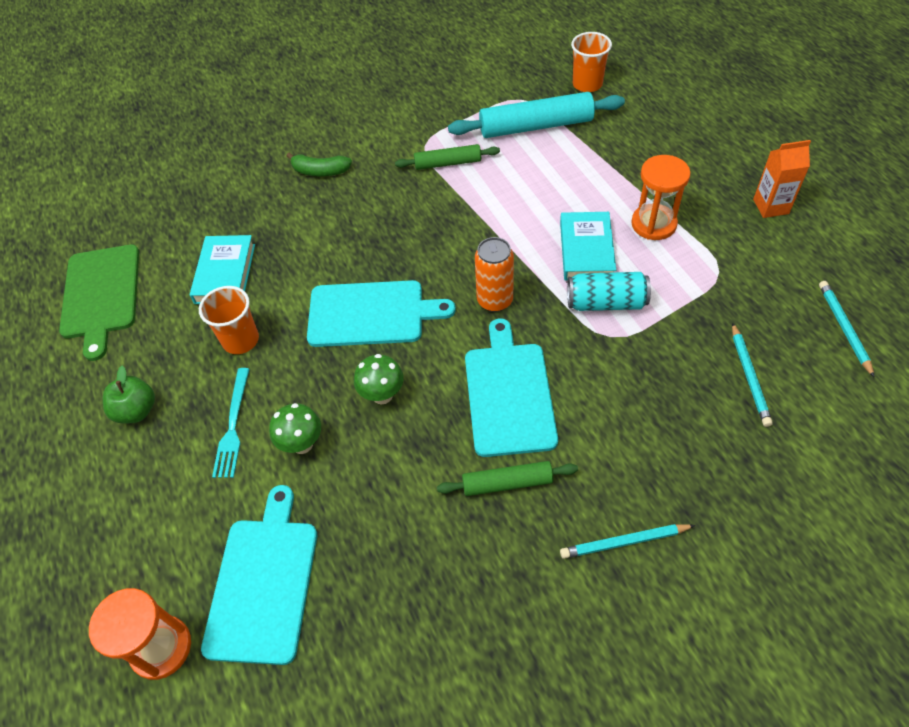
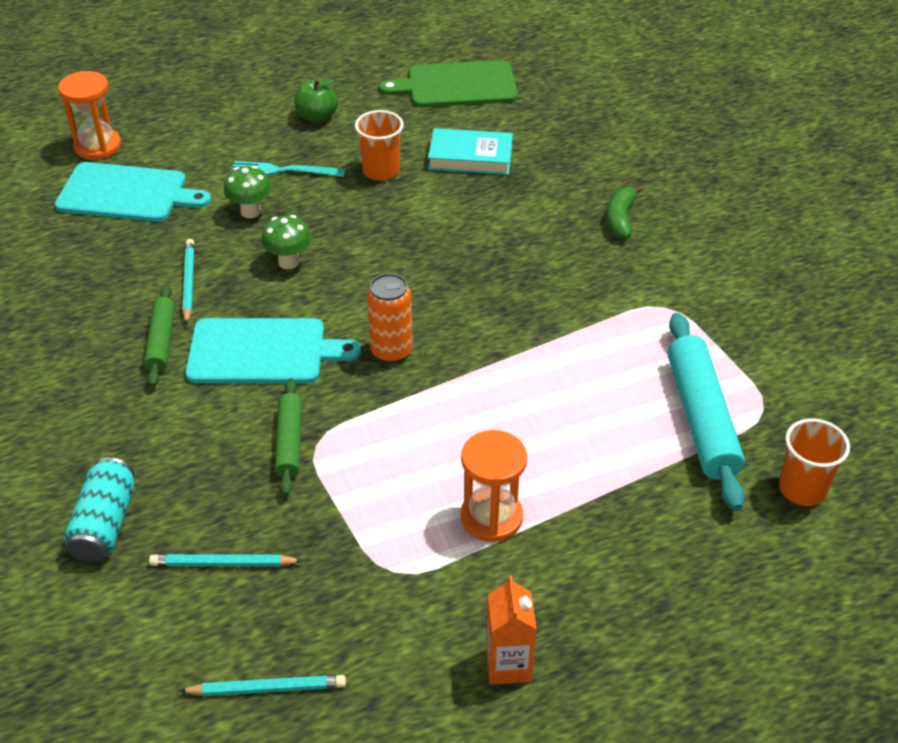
camera: 90 degrees right, 10 degrees down
(371, 314) = (394, 256): turquoise cutting board -> none
(448, 163) = (628, 326): green rolling pin -> green rolling pin (289, 442)
(586, 250) = (455, 441): turquoise book -> none
(606, 302) = (366, 447): turquoise can -> turquoise can (105, 524)
(624, 542) = (68, 417): turquoise pencil -> turquoise pencil (189, 282)

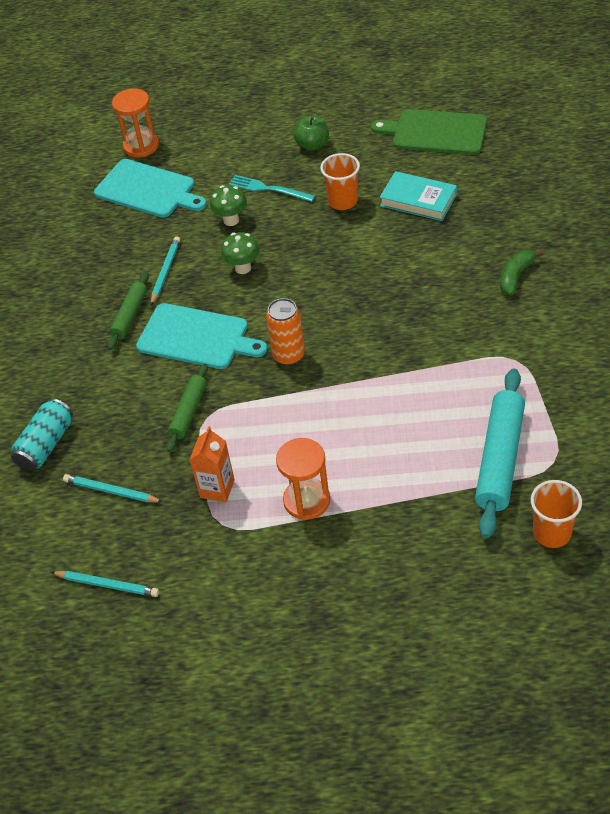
camera: 25 degrees right, 5 degrees up
(508, 665) = (272, 610): orange carton -> orange carton (217, 489)

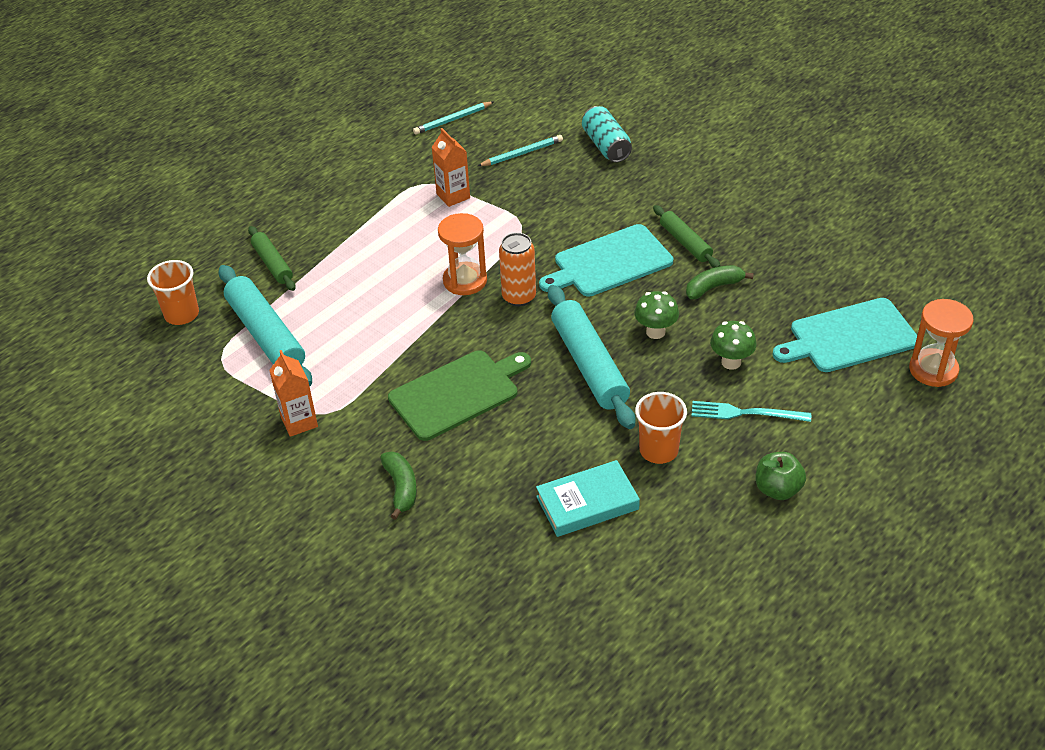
camera: 130 degrees right, 5 degrees down
(165, 272) = (713, 287): turquoise pencil -> green banana
(188, 412) = (539, 219): green rolling pin -> green rolling pin (273, 264)
(268, 189) = (745, 413): turquoise fork -> turquoise fork turned 150 degrees counterclockwise
(307, 500) = (382, 227): orange hourglass -> orange hourglass (465, 281)
(310, 275) = (589, 365): none -> turquoise rolling pin
(435, 132) = (674, 601): green cutting board -> green cutting board (457, 393)
(540, 365) = (299, 422): none -> orange carton

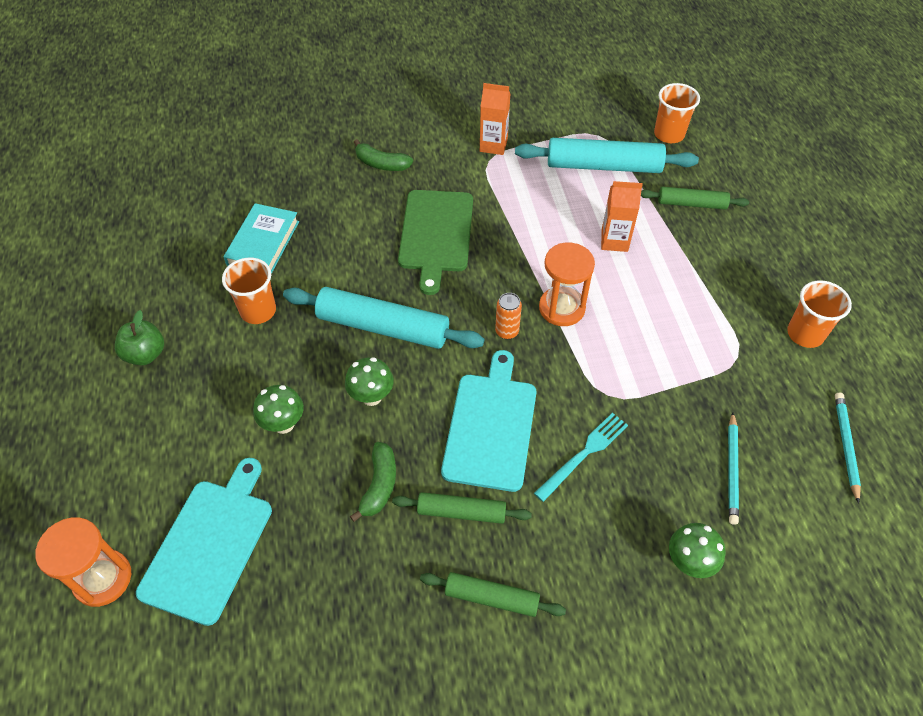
camera: 125 degrees right, 10 degrees up
(369, 163) = (805, 334): none -> orange cup
(453, 196) = (697, 368): orange carton -> orange carton (614, 241)
(519, 297) = (507, 331): orange can -> orange can, size x0.66
(606, 146) = (689, 562): turquoise can -> green mushroom
(720, 204) = (491, 597): none -> green rolling pin
(745, 413) = (226, 391): turquoise fork -> turquoise fork (584, 454)

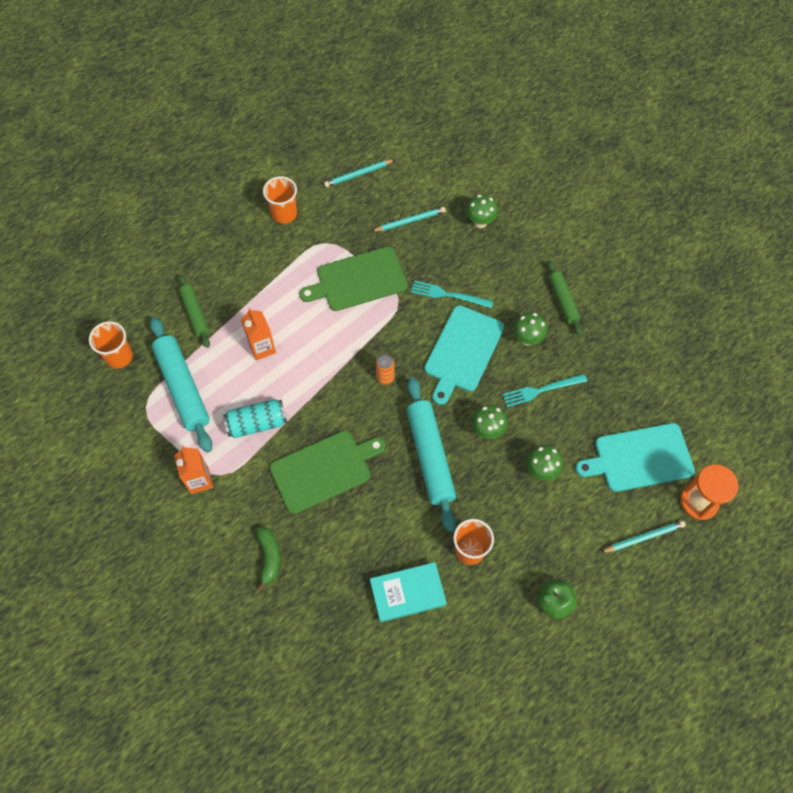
camera: 120 degrees left, 10 degrees up
(123, 483) = (644, 537): none -> turquoise pencil
(379, 485) = (541, 390): green banana -> turquoise fork
(461, 512) = (527, 339): green rolling pin -> green mushroom
(491, 426) = (462, 351): turquoise cutting board -> turquoise cutting board turned 45 degrees counterclockwise
(525, 204) = (257, 423): none -> turquoise can
(562, 308) = (345, 354): orange hourglass -> none
(660, 366) = (358, 280): none -> green cutting board

